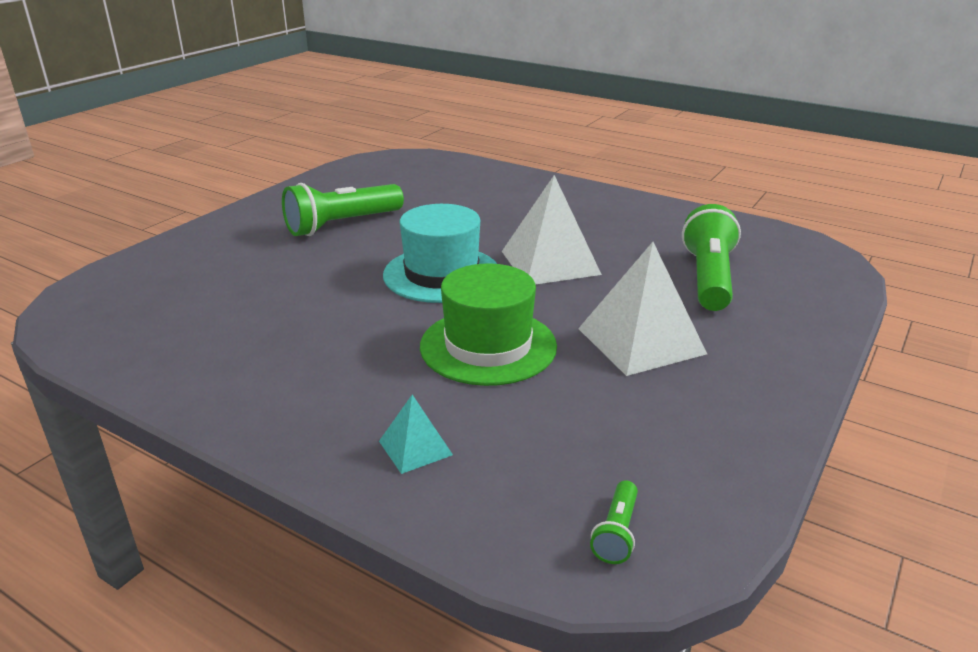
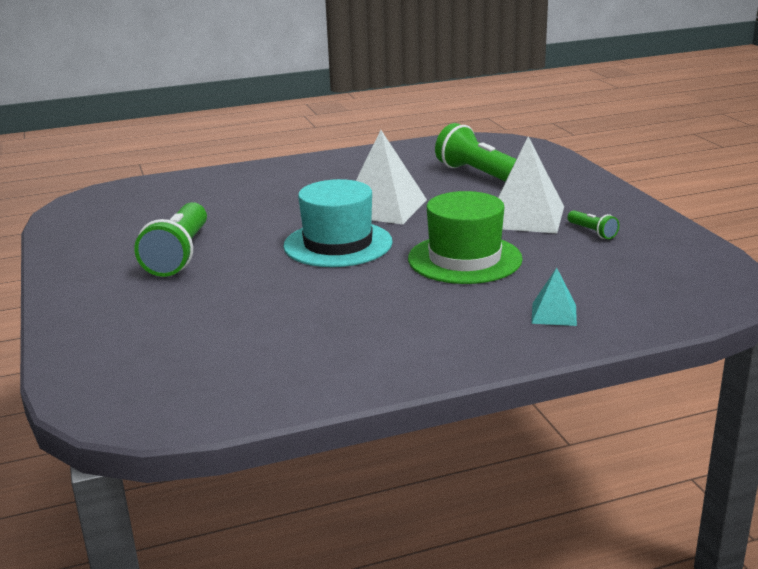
camera: 50 degrees left, 5 degrees down
(616, 533) = (698, 284): green flashlight -> green flashlight (592, 232)

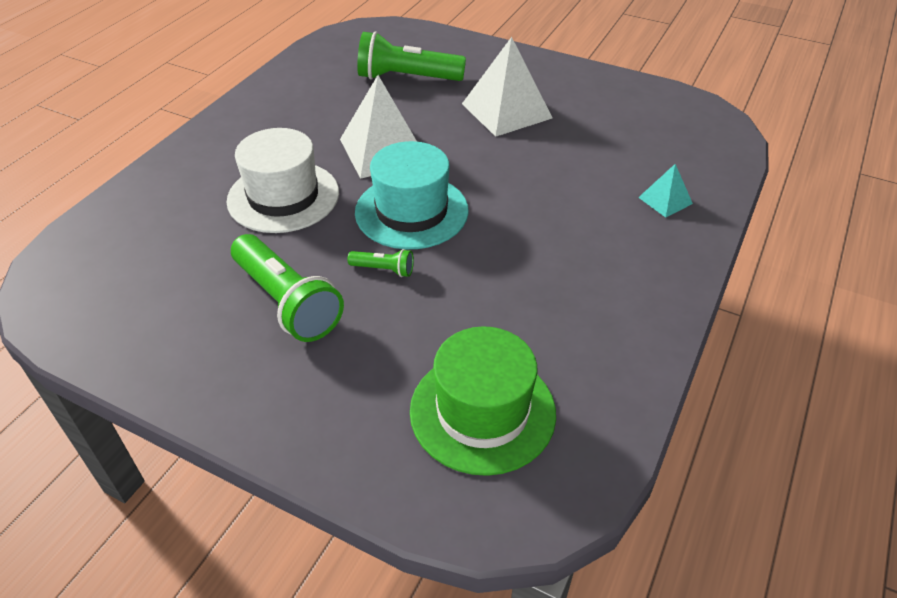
camera: 45 degrees left, 20 degrees up
(273, 208) = (283, 196): none -> white hat
(464, 259) = (531, 177): green hat -> green hat (482, 411)
(592, 232) = (573, 106): green flashlight -> green flashlight (384, 269)

